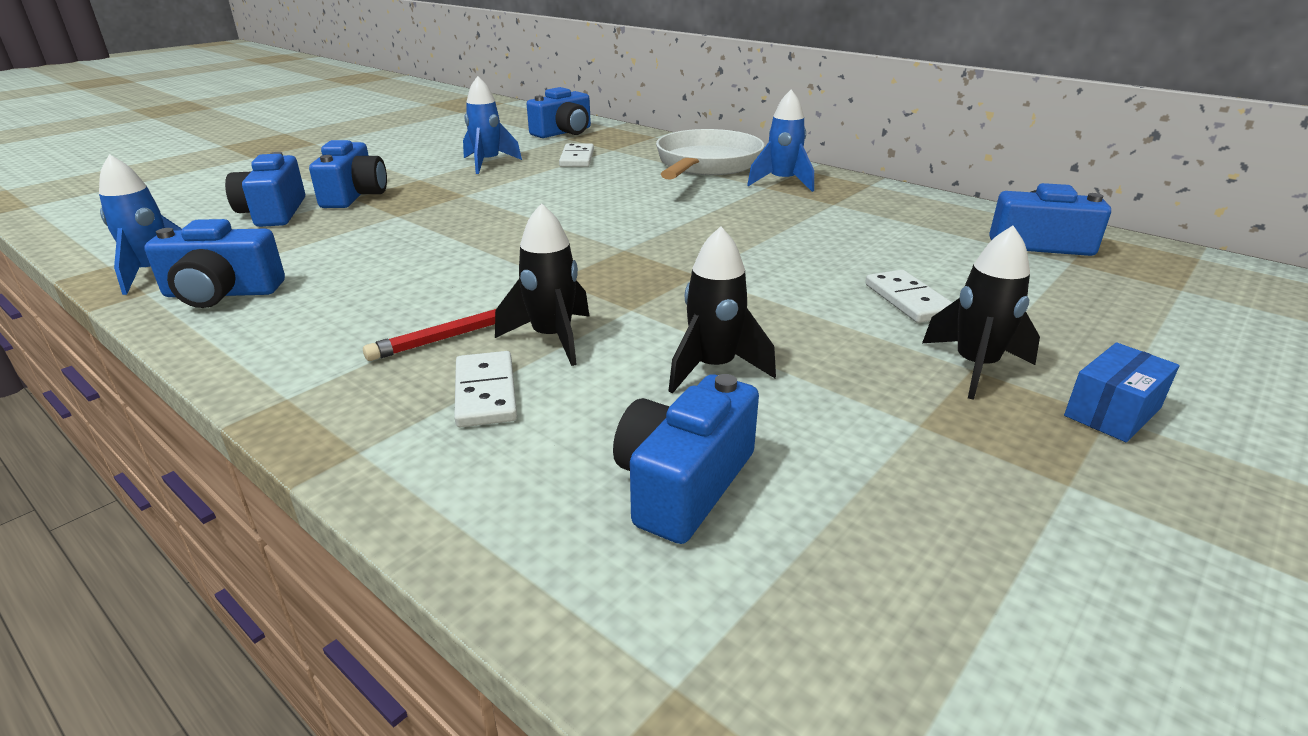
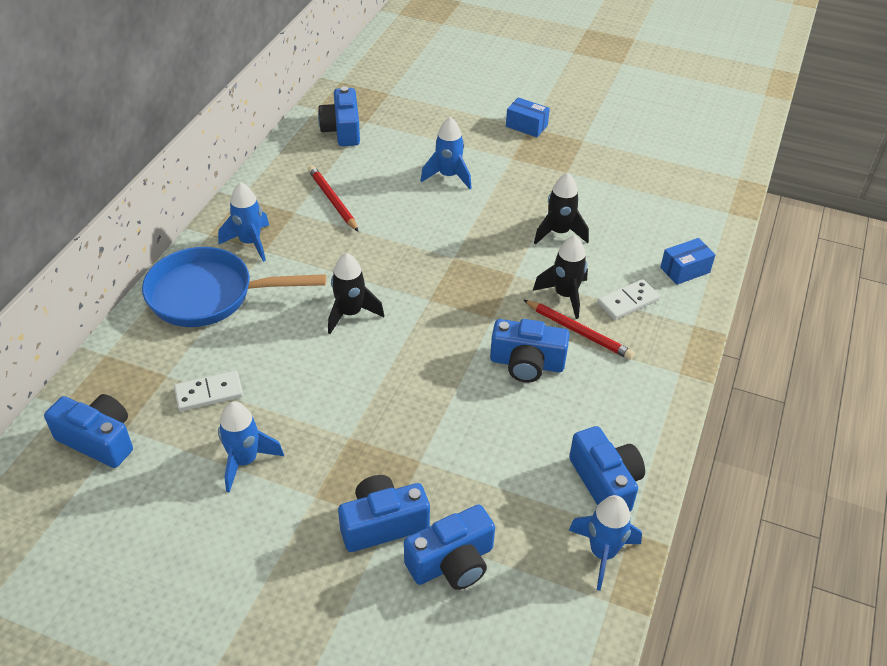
camera: 110 degrees left, 15 degrees up
(508, 494) = (685, 270): none -> blue box
(683, 484) = (646, 226): blue camera -> blue camera (527, 363)
(706, 165) = (209, 295): white pan -> blue pan
(855, 222) = (332, 200): none -> red pencil
(908, 300) = (448, 176): white domino -> blue rocket
(975, 367) = (510, 157): black rocket -> black rocket (350, 313)

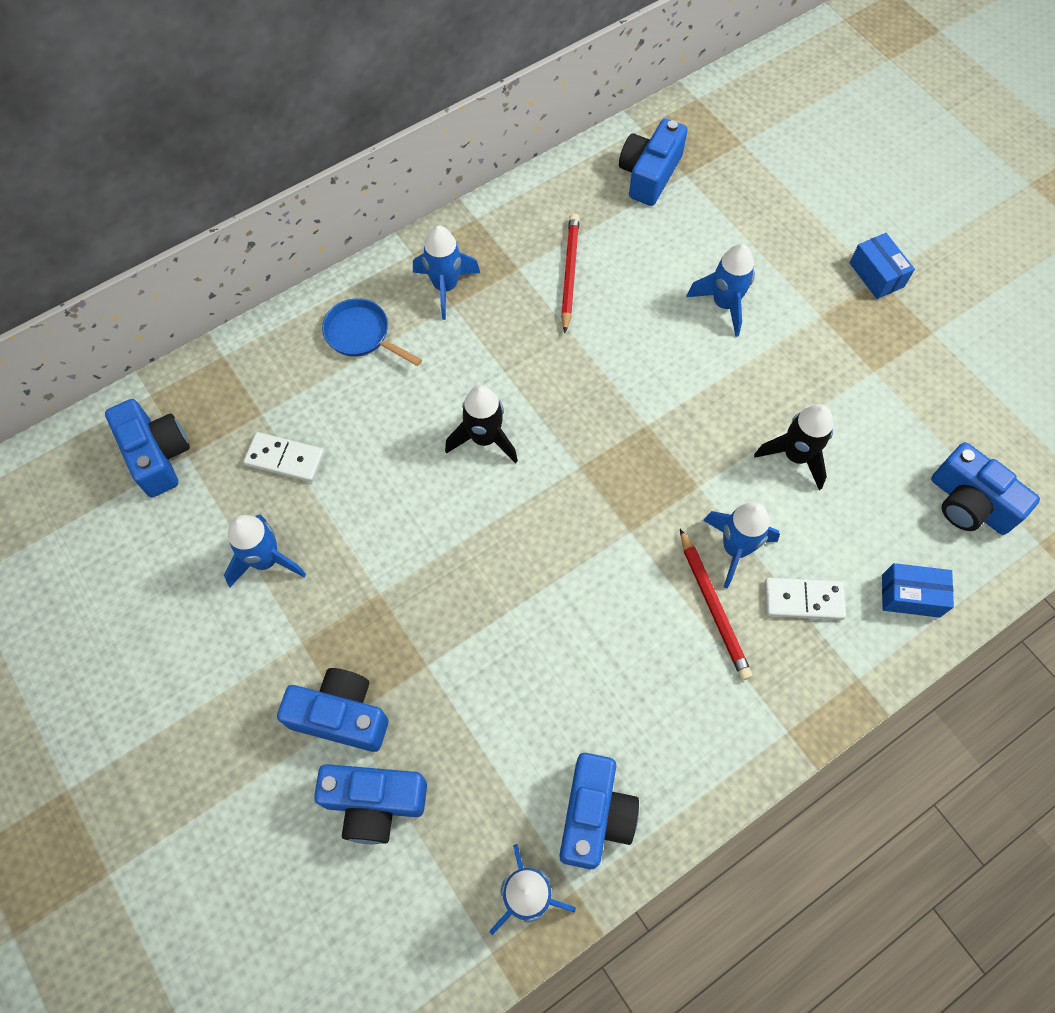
camera: 35 degrees right, 20 degrees up
(209, 295) = (362, 335): blue pan -> blue pan, size x0.53
(527, 363) = (623, 614): blue camera -> blue camera (969, 503)
(565, 295) = (735, 548): black rocket -> blue rocket

